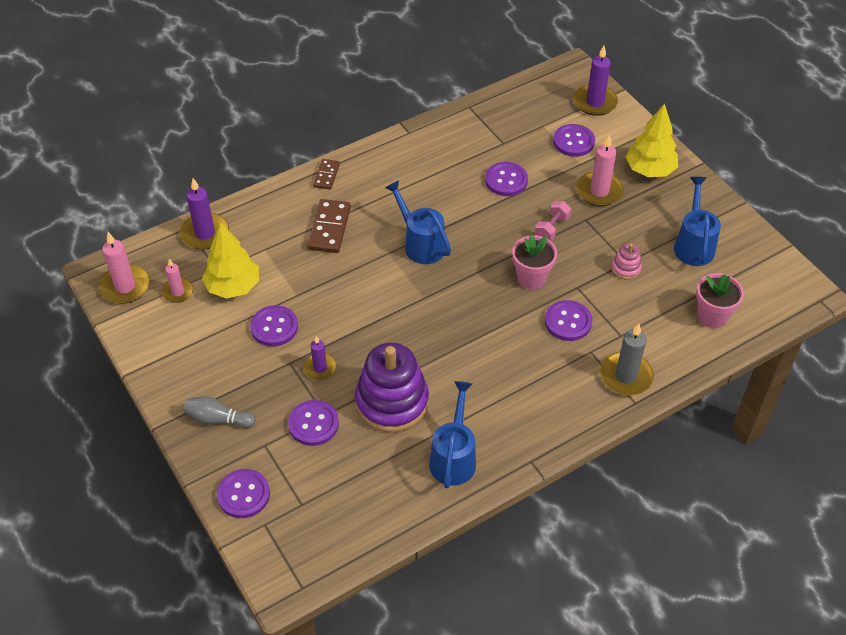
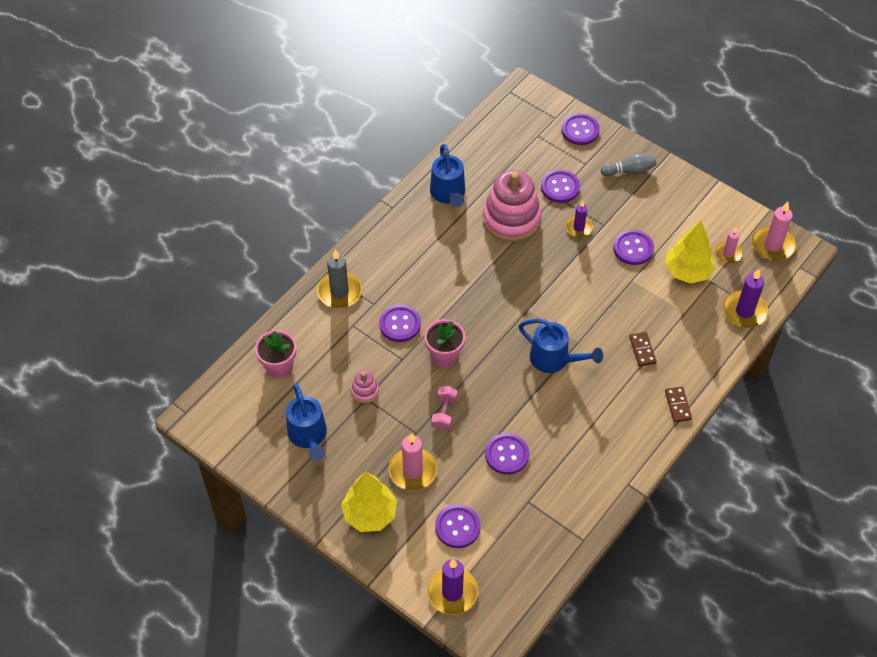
camera: 160 degrees right, 5 degrees up
(329, 228) = (642, 350): brown domino -> brown domino, size x0.60
(392, 402) = (511, 219): purple stacking toy -> pink stacking toy

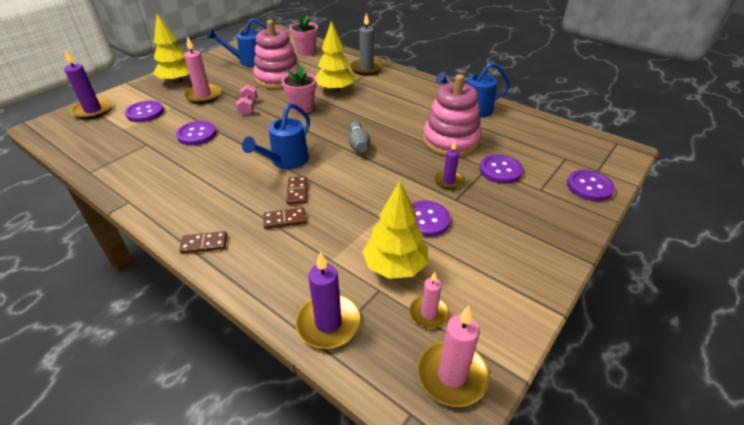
camera: 90 degrees right, 15 degrees down
(365, 391) = (278, 78): pink stacking toy -> pink stacking toy, size x2.27
(400, 324) = (335, 90): purple button -> yellow tree
(444, 413) = (248, 107): pink dumbbell -> pink dumbbell turned 75 degrees clockwise
(603, 345) = (297, 192): none -> brown domino
(629, 171) = (544, 223): grey bowling pin -> grey bowling pin (358, 144)

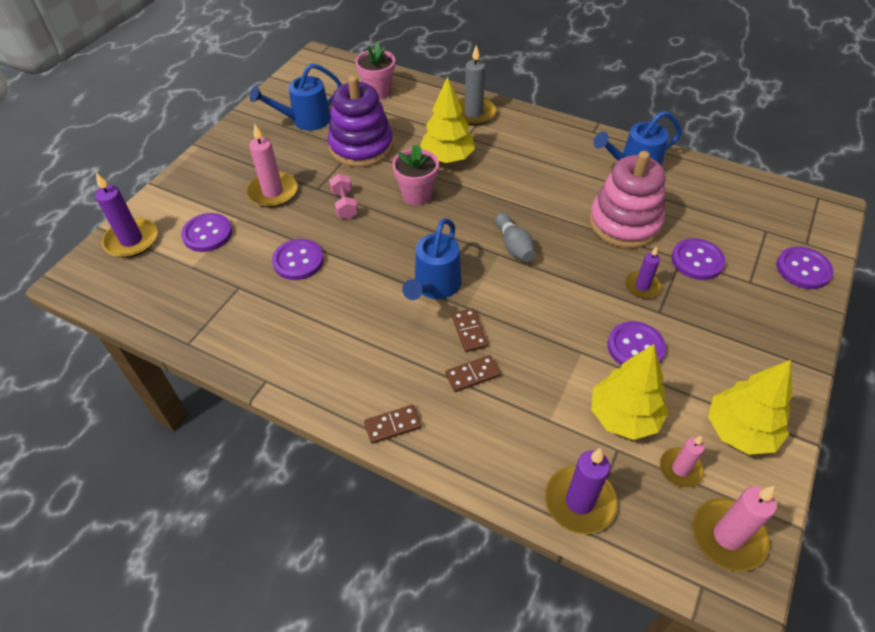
camera: 10 degrees left, 10 degrees up
(178, 81) = (223, 171): yellow tree -> yellow tree (740, 431)
(278, 78) = (361, 147): pink stacking toy -> purple stacking toy

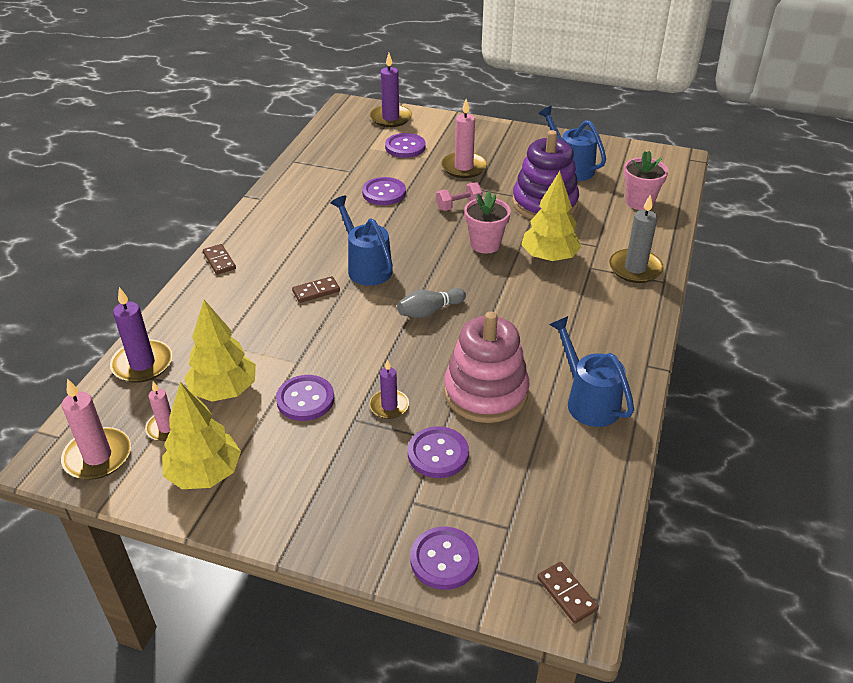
camera: 80 degrees right, 10 degrees down
(434, 287) = (366, 267): blue watering can -> blue watering can turned 45 degrees clockwise
(472, 375) = (268, 297): brown domino -> brown domino (566, 594)

